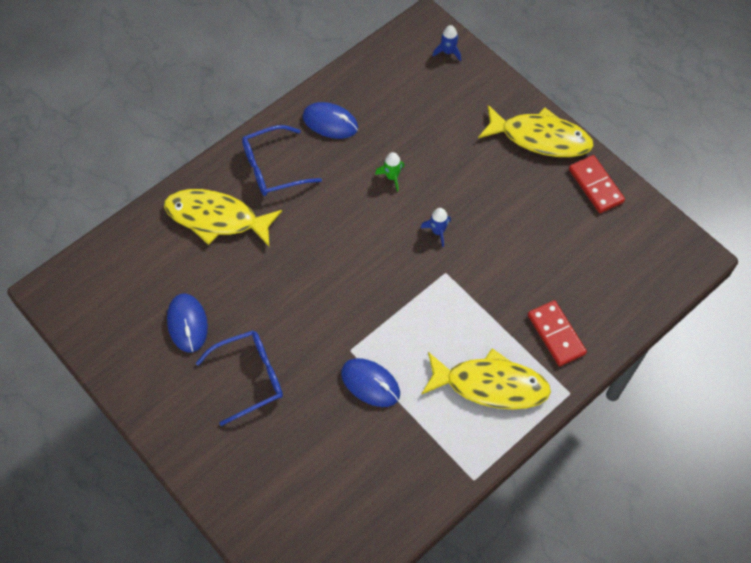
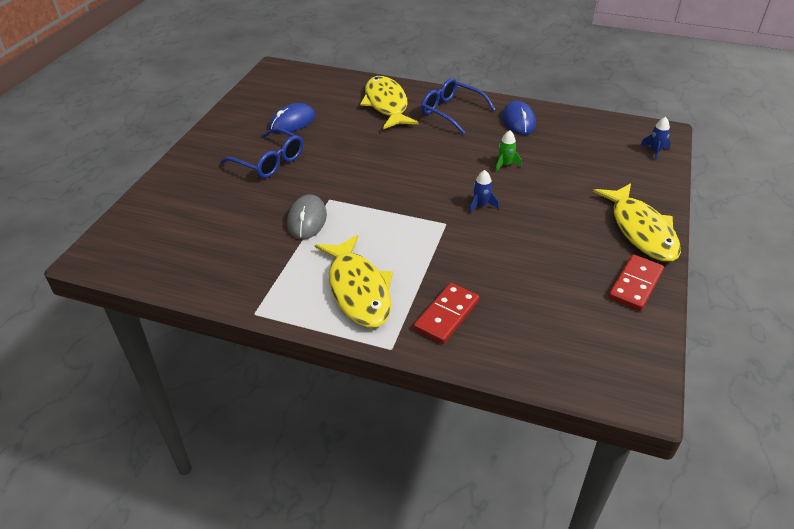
camera: 60 degrees right, 20 degrees down
(370, 383) = (307, 220): blue mouse -> grey mouse

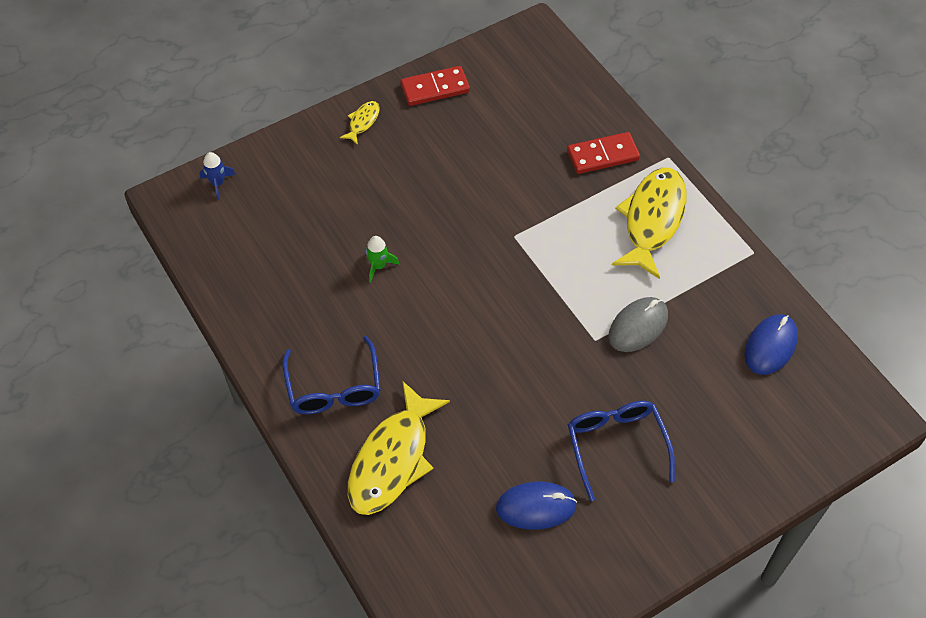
camera: 140 degrees left, 15 degrees up
(481, 205) = (460, 234): blue rocket -> none
(518, 121) = (283, 317): blue mouse -> blue mouse (770, 346)
(640, 230) = (362, 122): yellow fish -> yellow fish, size x0.45

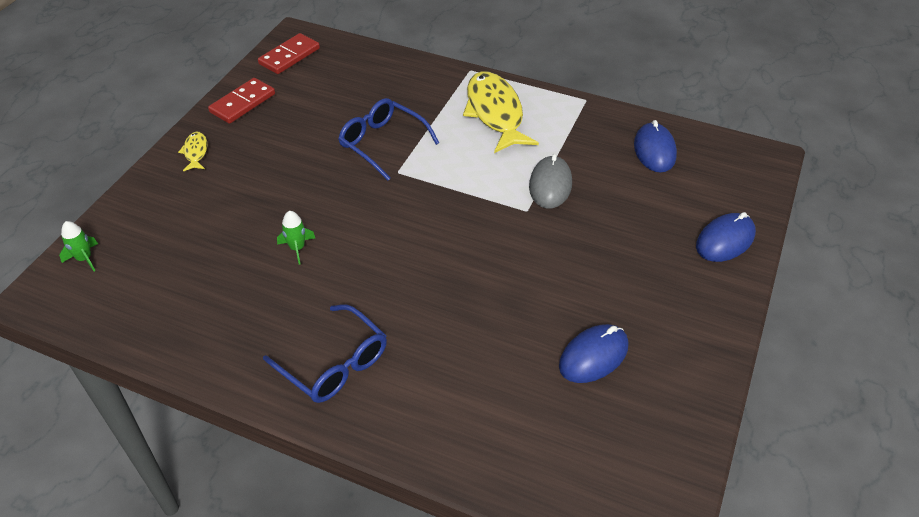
camera: 35 degrees left, 10 degrees down
(218, 183) = (84, 259): blue rocket -> green rocket
(392, 459) = (438, 391): yellow fish -> none
(603, 155) = (420, 89): red domino -> red domino (289, 56)
(616, 446) = (612, 274): blue glasses -> blue glasses (382, 143)
(750, 476) = (725, 240): none -> blue mouse

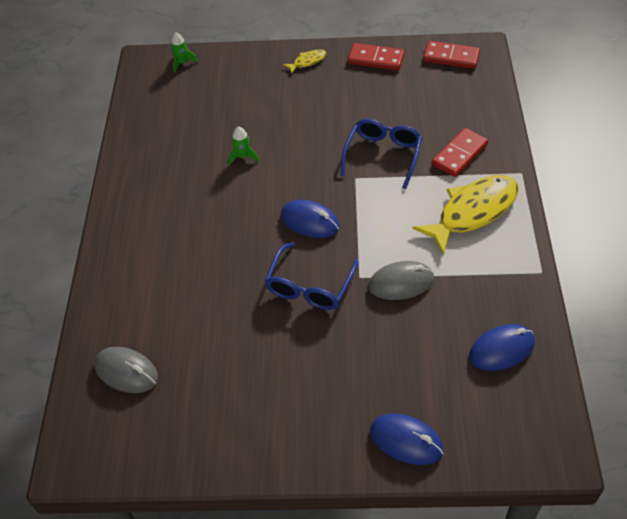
camera: 70 degrees right, 5 degrees up
(334, 364) = (149, 221): blue glasses -> blue glasses (309, 286)
(420, 96) = (459, 154): none -> red domino
(552, 445) = (126, 371): none -> grey mouse
(593, 356) = (220, 373): blue mouse -> blue mouse (310, 221)

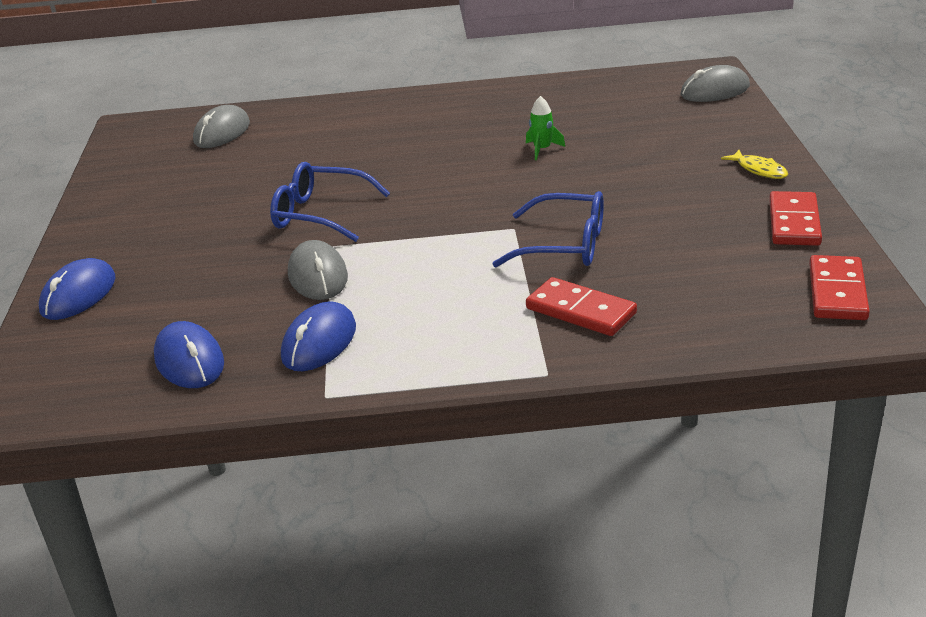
camera: 85 degrees right, 20 degrees down
(182, 63) = (715, 91): green rocket -> grey mouse
(310, 221) = (429, 204): blue mouse -> blue mouse (319, 342)
(473, 212) = (452, 328): yellow fish -> none

